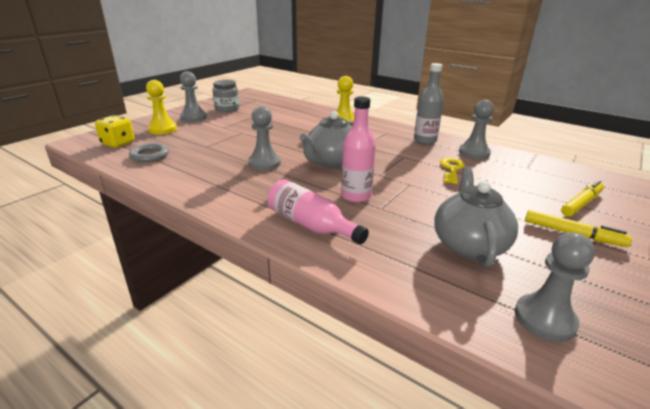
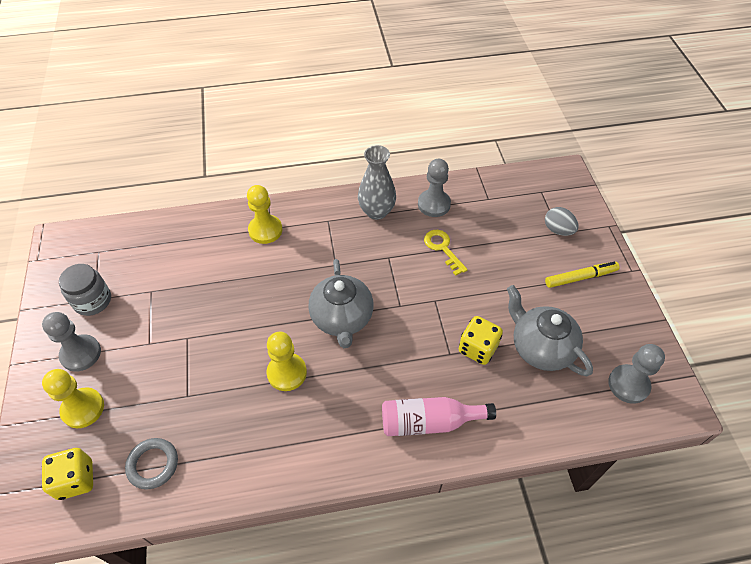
camera: 45 degrees left, 25 degrees up
(264, 163) = (287, 373): grey pawn -> yellow pawn
(356, 196) = (417, 354): pink bottle -> none
(407, 217) = (477, 348): none -> yellow dice
(425, 141) = (376, 211): grey bottle -> grey vase
(581, 203) = (558, 230): yellow marker -> grey egg

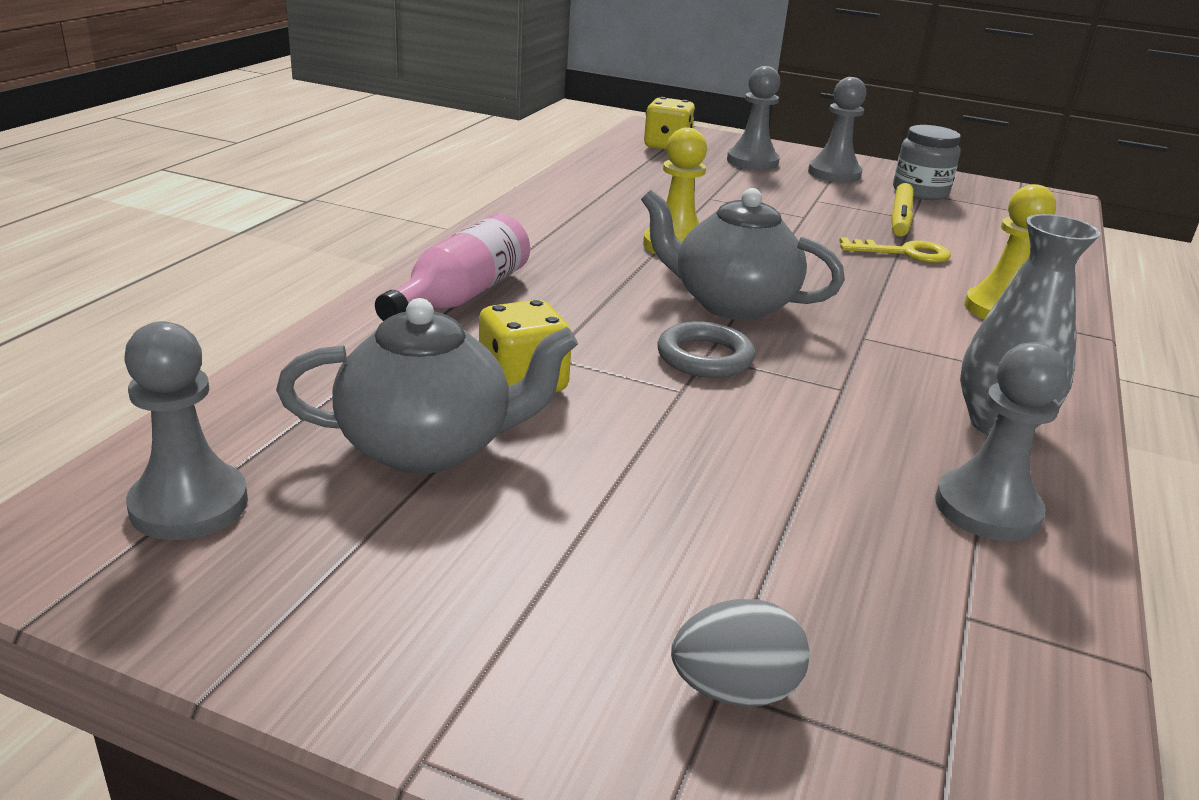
camera: 120 degrees right, 25 degrees down
(83, 408) = (752, 162): yellow pawn -> grey pawn
(153, 464) = (639, 169): grey ring -> grey ring (704, 357)
(442, 248) = (817, 456): yellow key -> yellow key (904, 253)
(580, 277) = (523, 620): yellow marker -> yellow marker (900, 218)

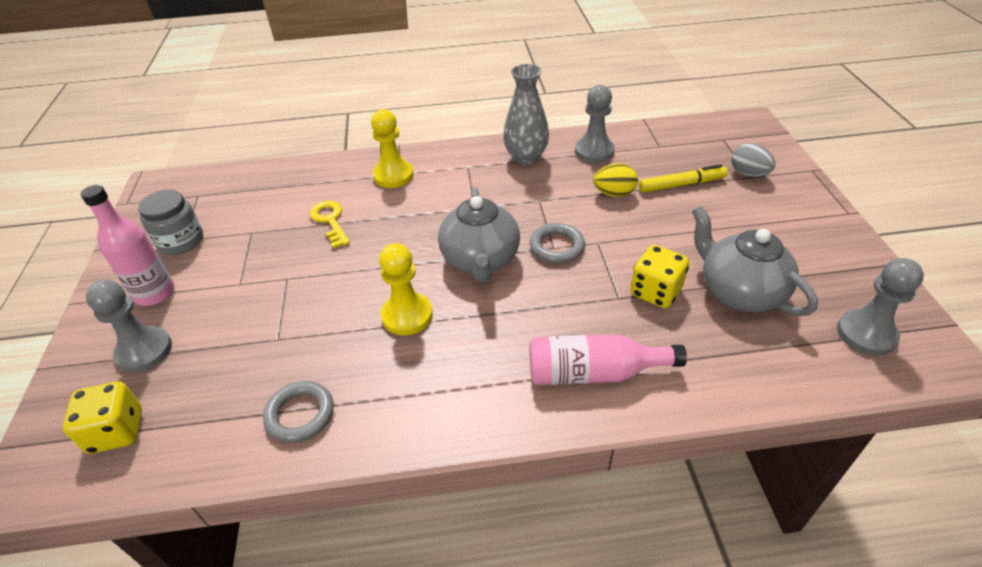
camera: 115 degrees left, 15 degrees up
(602, 188) = (300, 414): none -> grey ring
(805, 461) = (614, 193): none -> yellow egg
(834, 174) = (155, 293): grey pawn -> pink bottle
(900, 218) = (257, 236): yellow marker -> yellow marker (681, 184)

